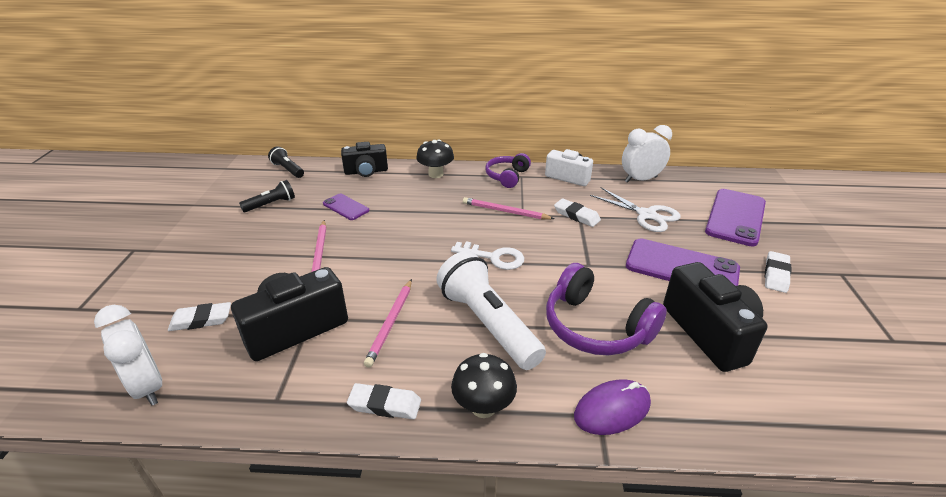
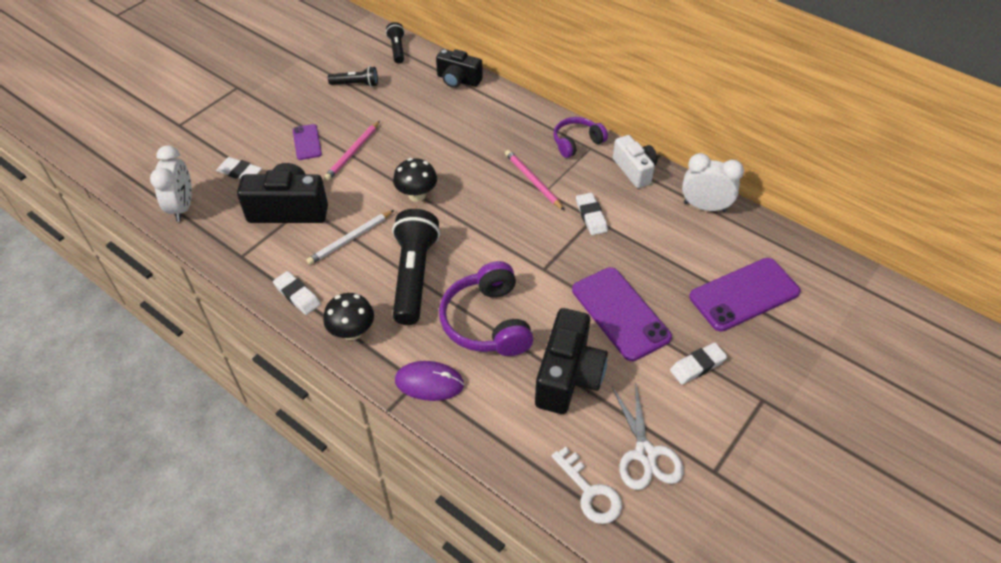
camera: 35 degrees right, 15 degrees up
(346, 207) = (408, 114): purple phone -> purple phone (307, 142)
(391, 323) = (350, 239): pink pencil -> white pencil
(436, 174) = (515, 110): black mushroom -> black mushroom (417, 195)
(488, 323) = (414, 276): white flashlight -> black flashlight
(494, 257) = (476, 222): white key -> white key (590, 492)
(646, 215) = (658, 248): white scissors -> white scissors (645, 454)

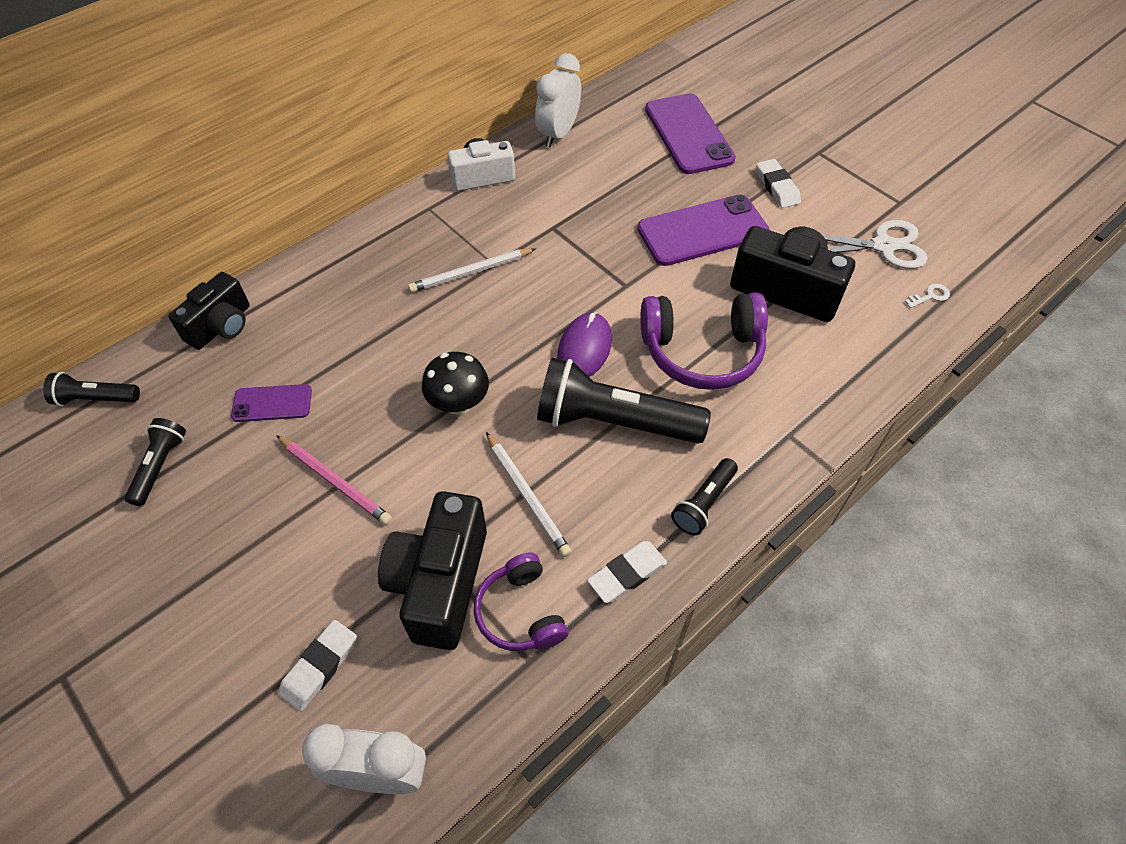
camera: 80 degrees left, 5 degrees up
(307, 142) = (282, 550): purple phone -> purple phone (272, 403)
(352, 332) = (703, 503): black mushroom -> black flashlight
(429, 383) = (791, 421): purple mouse -> purple mouse (584, 348)
(533, 181) = (471, 273): pink pencil -> white pencil
(577, 142) = (413, 219): purple headphones -> purple headphones (520, 612)
(590, 492) = (930, 296): white key -> white key, size x0.52
(591, 216) = (549, 228): white eraser -> none

